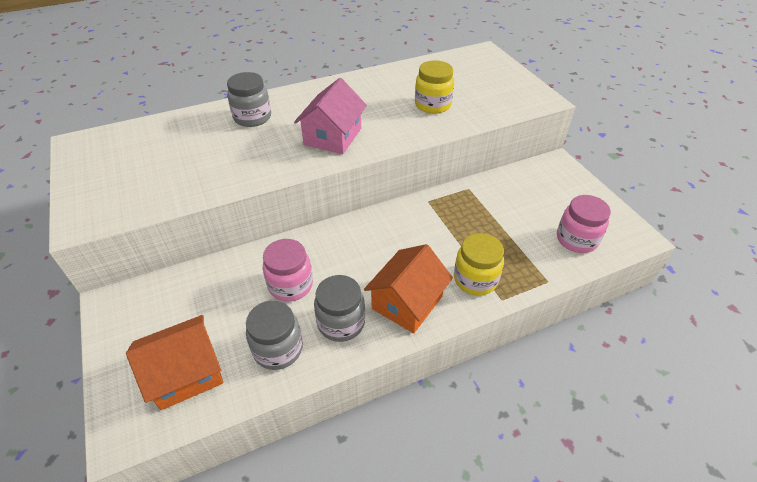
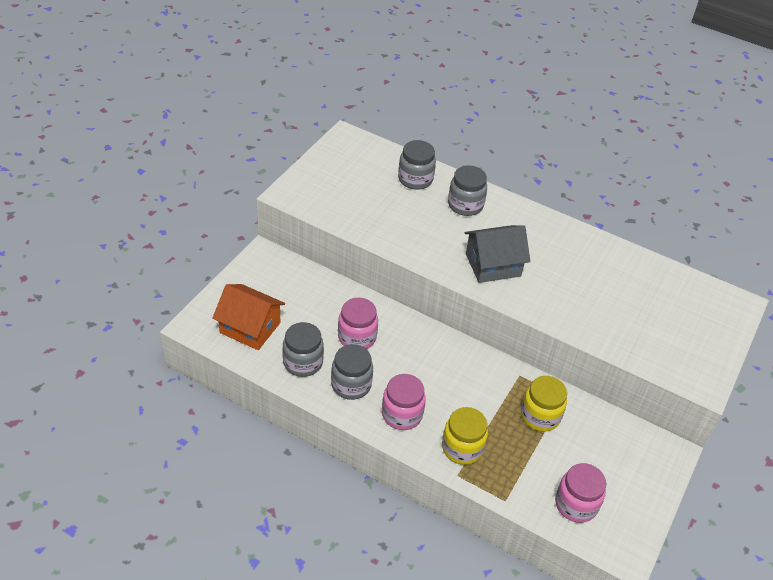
camera: 50 degrees right, 0 degrees up
(187, 129) = (415, 179): none -> grey jar
(333, 136) = (493, 265): pink house -> grey house
(407, 302) = (402, 414): orange house -> pink jar
(432, 105) = (603, 306): yellow jar -> yellow jar (540, 416)

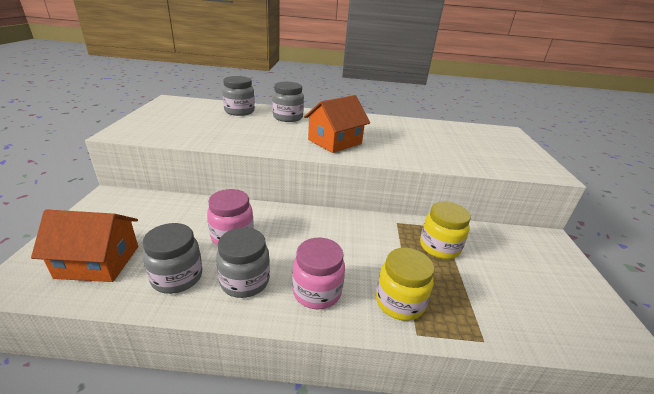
camera: 25 degrees left, 15 degrees down
(493, 265) = (335, 141): grey house -> orange house
(576, 504) = (542, 314): pink jar -> none

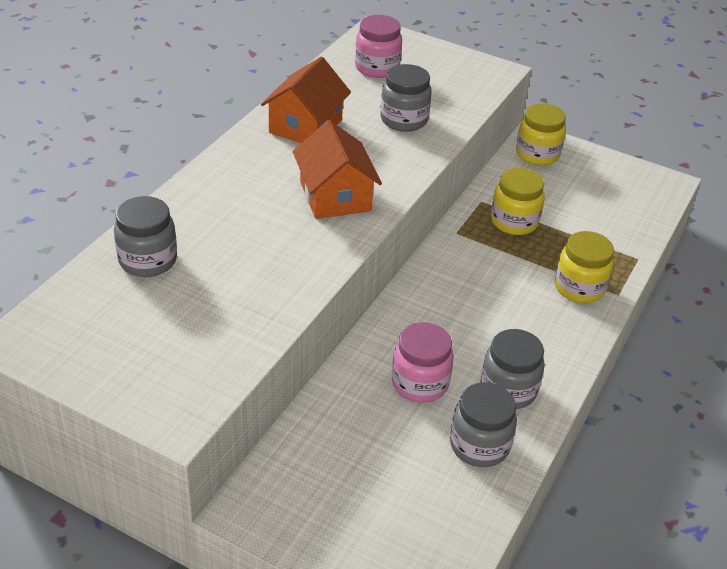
camera: 65 degrees left, 10 degrees up
(98, 262) = (420, 517): orange house -> orange house (305, 126)
(288, 117) = (211, 212): grey jar -> grey jar (404, 120)
(317, 292) = (544, 339): pink jar -> pink jar (377, 68)
(534, 244) = (537, 154): none -> yellow jar

